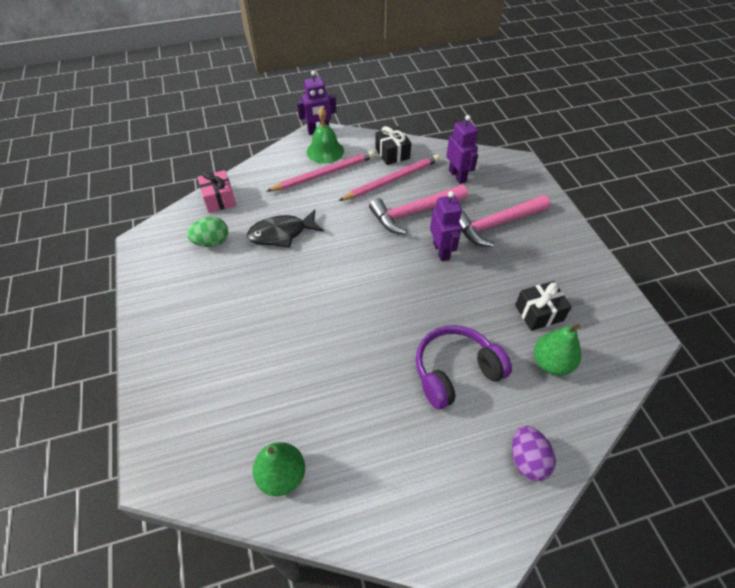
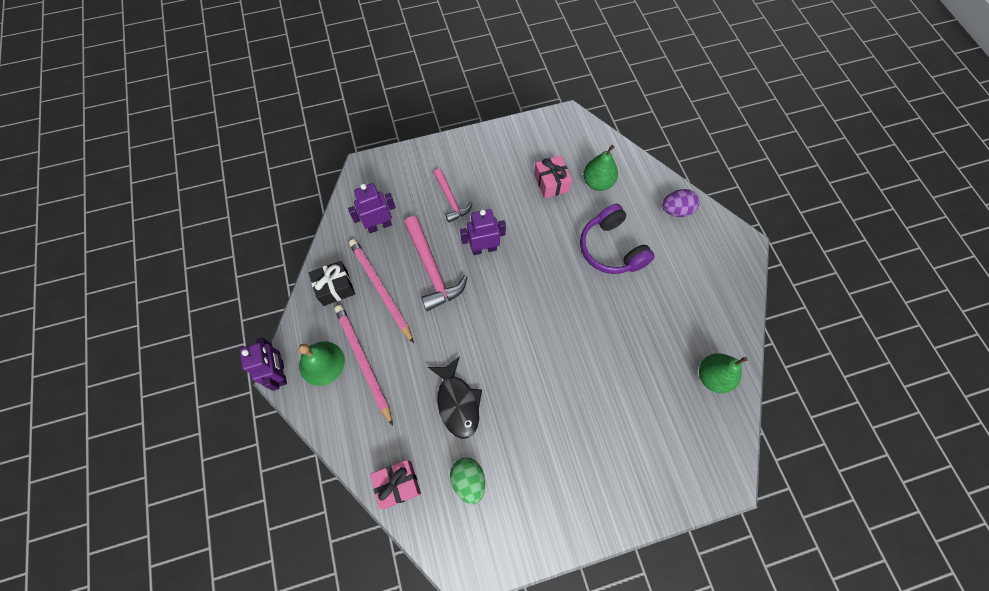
camera: 90 degrees left, 15 degrees up
(496, 224) = (451, 200): pink hammer -> pink hammer, size x0.63
(539, 313) = (551, 183): black gift -> pink gift

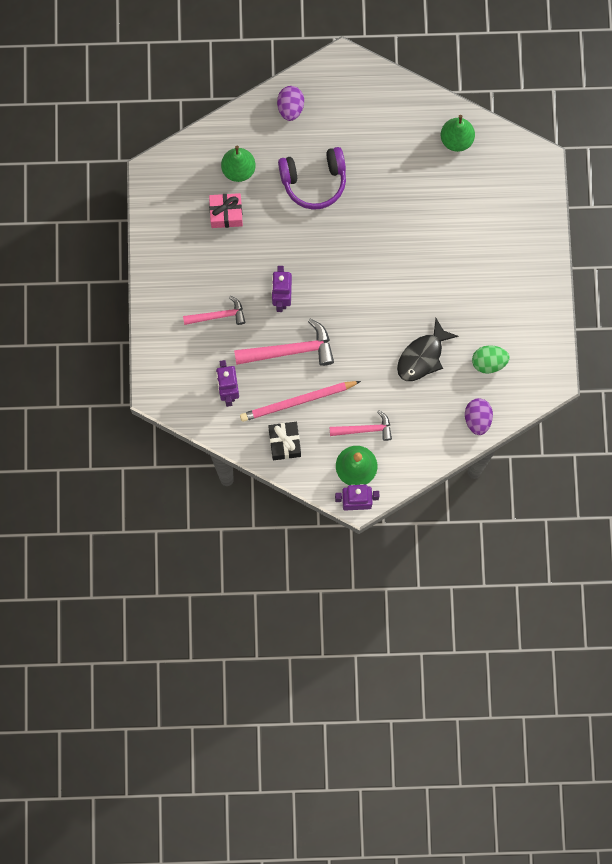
camera: 75 degrees left, 10 degrees up
(363, 362) = (365, 429): pink pencil -> pink hammer
(398, 484) = (477, 419): pink gift -> purple egg
(457, 402) = (422, 356): black fish -> black fish turned 135 degrees clockwise

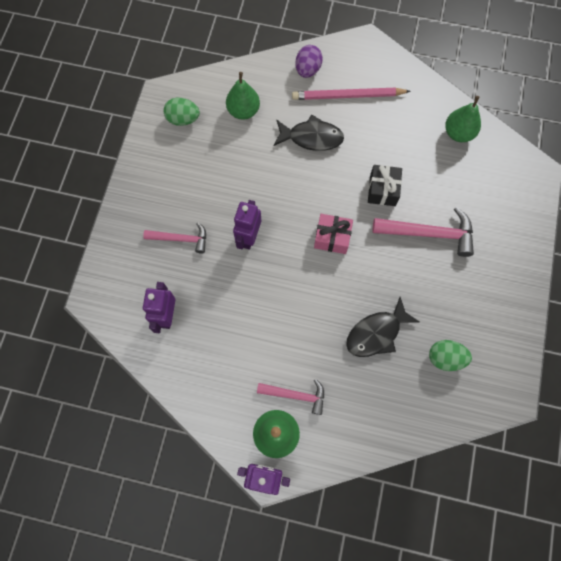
camera: 15 degrees right, 5 degrees down
(181, 194) = (183, 119): none -> green egg
(226, 214) = (219, 147): pink gift -> pink gift (332, 238)
(284, 443) = (207, 387): black gift -> black gift (382, 190)
(291, 350) = (242, 292): pink hammer -> pink hammer (429, 233)
(297, 401) = (234, 346): pink pencil -> pink pencil (348, 96)
(314, 181) = (311, 137): purple headphones -> black fish
(477, 419) = (420, 417): purple egg -> none

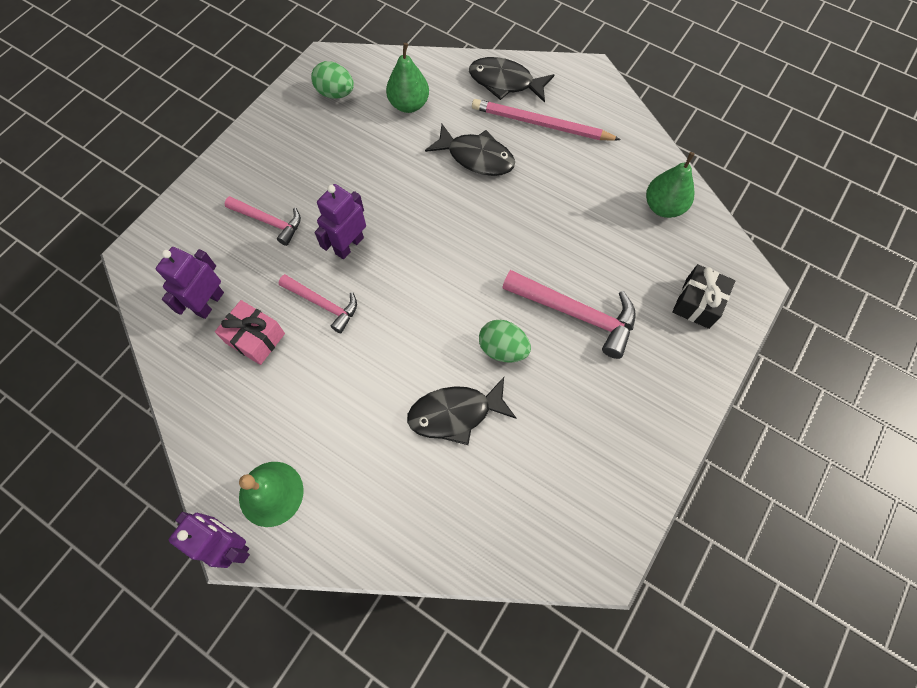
camera: 20 degrees right, 5 degrees down
(296, 395) = (318, 454): pink hammer -> pink hammer (323, 304)
(308, 70) = (505, 82): purple egg -> black fish
(332, 238) = (450, 279): pink gift -> pink gift (255, 338)
(382, 190) = (538, 243): black gift -> black gift (697, 303)
(445, 358) = (533, 478): green egg -> green egg (502, 349)

